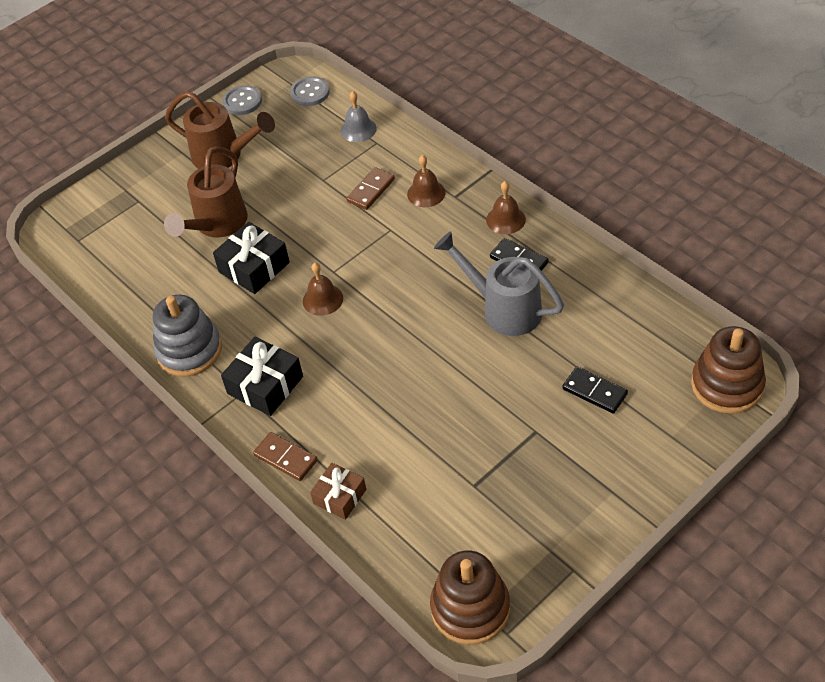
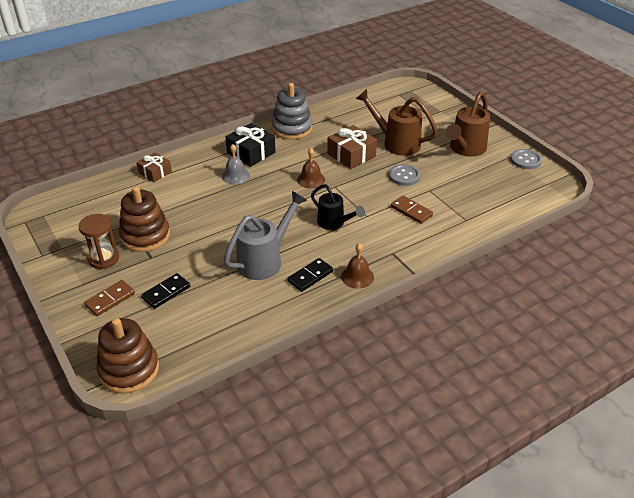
camera: 95 degrees right, 10 degrees down
(254, 267) = (351, 155): black gift -> brown gift
(286, 458) = (194, 156): brown domino -> brown domino (110, 299)
(310, 93) = (533, 192): grey button -> grey button (404, 176)
(358, 129) = (484, 212): grey bell -> grey bell (235, 176)
(413, 257) = (334, 223): none -> black watering can
(426, 193) = (400, 238): brown bell -> none
(470, 608) = (50, 210): brown stacking toy -> brown stacking toy (145, 236)
(556, 486) = (104, 259): none -> brown hourglass

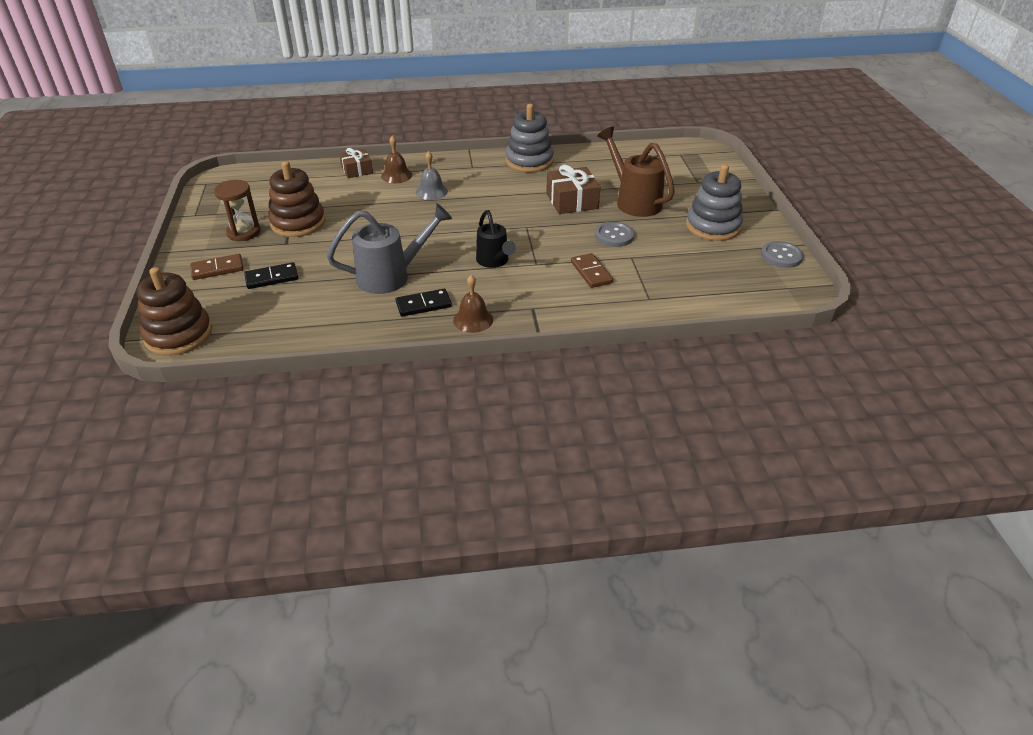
camera: 25 degrees right, 0 degrees up
(251, 153) = (466, 174): black gift -> none
(311, 180) = (506, 214): brown bell -> brown bell (396, 175)
(465, 149) = (713, 226): brown watering can -> grey stacking toy

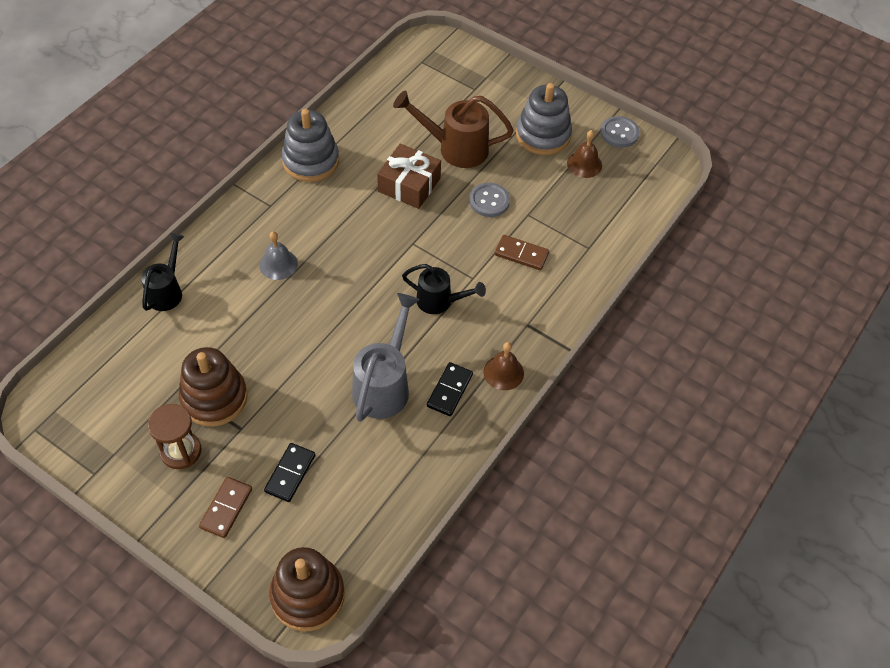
camera: 50 degrees left, 15 degrees up
(357, 170) = (167, 291): brown gift -> black watering can
(396, 175) = (216, 269): brown bell -> brown bell (584, 164)

